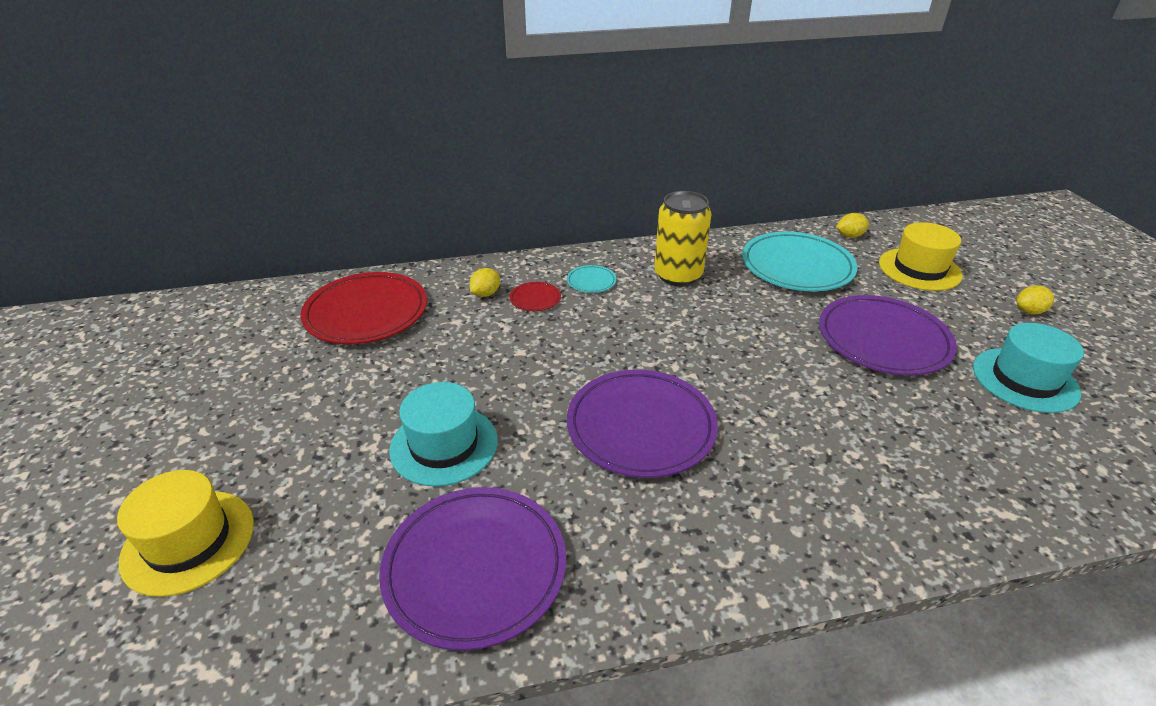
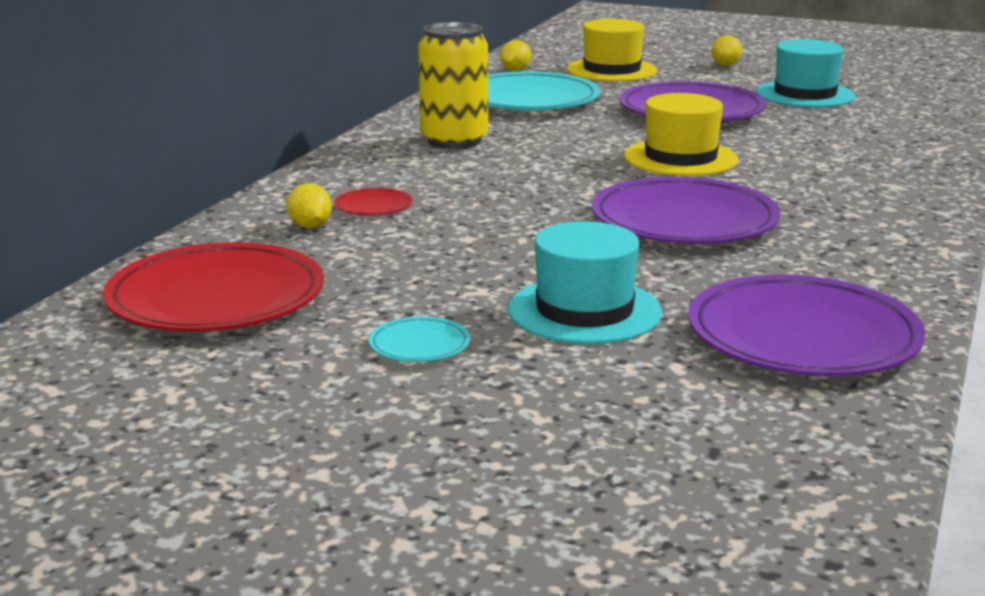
camera: 55 degrees left, 15 degrees down
(188, 541) = (568, 494): yellow hat -> yellow hat (680, 158)
(591, 281) = (390, 175): turquoise plate -> turquoise plate (419, 345)

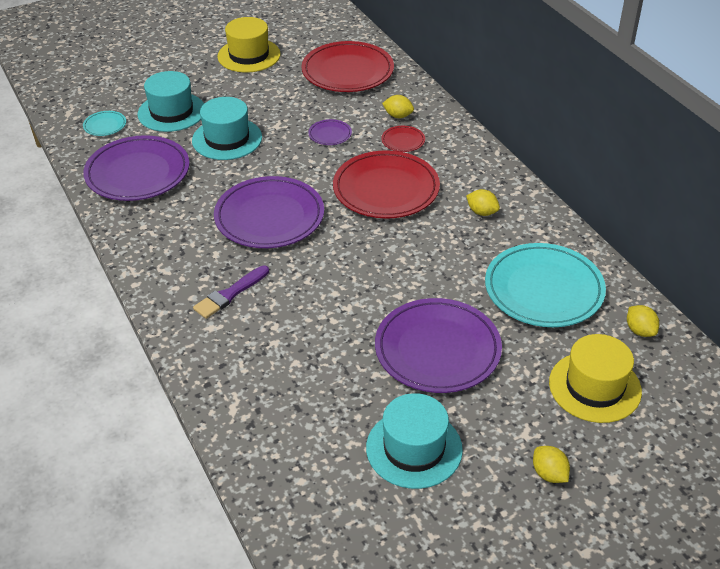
camera: 130 degrees right, 20 degrees up
(419, 345) = (252, 94): turquoise plate -> turquoise plate (105, 125)
(436, 249) = (330, 134): none -> purple plate
(454, 141) = (482, 212): yellow can -> yellow lemon
(500, 186) = (386, 189): none -> red plate
(604, 392) = (171, 112): none -> turquoise hat
(680, 158) = (353, 277): yellow hat -> yellow hat (249, 55)
(839, 194) = (230, 294): none -> purple brush

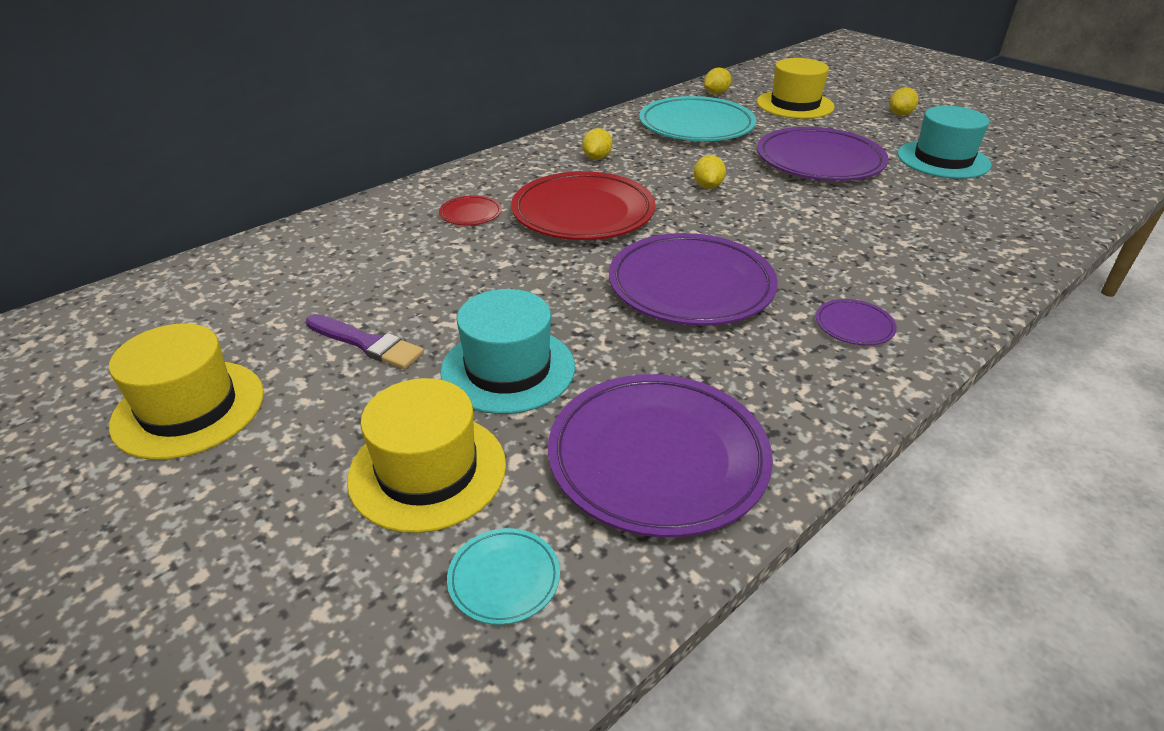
camera: 105 degrees left, 5 degrees down
(171, 112) = (427, 471): turquoise hat -> yellow hat
(230, 294) = (862, 287): purple brush -> purple brush (367, 344)
(330, 134) = (468, 270): purple plate -> purple plate (854, 326)
(347, 71) = (275, 281): red plate -> none
(398, 116) = (408, 224): yellow lemon -> yellow lemon (707, 187)

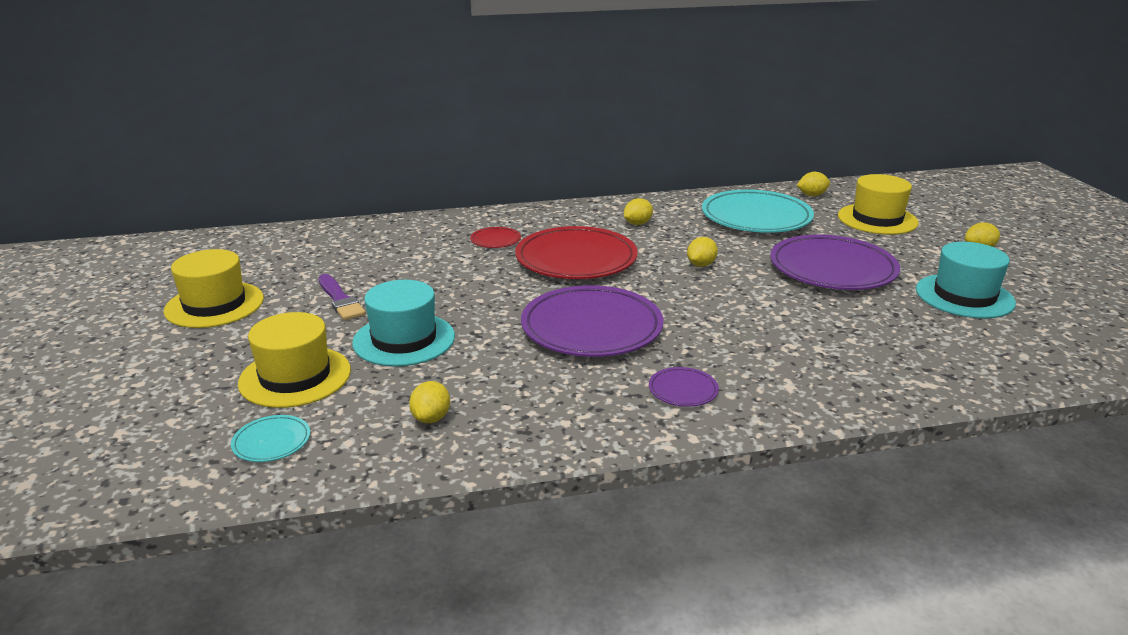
camera: 30 degrees right, 10 degrees down
(657, 458) = (431, 418): purple plate -> yellow lemon

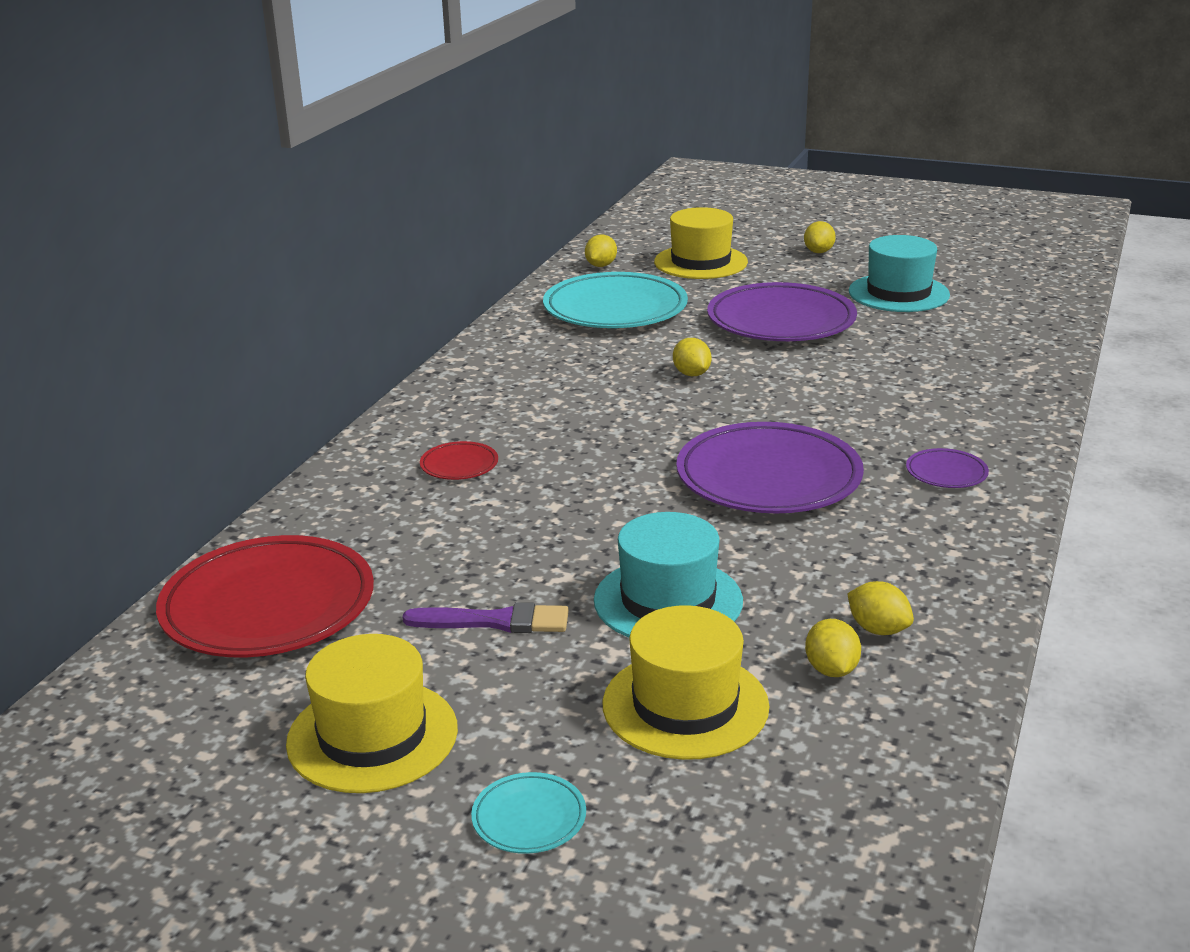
camera: 55 degrees left, 0 degrees up
(271, 442) = (840, 756): turquoise plate -> turquoise plate (529, 818)
(576, 259) = (586, 433): red plate -> red plate (268, 606)
(637, 224) = (539, 370): yellow lemon -> yellow lemon (831, 670)

